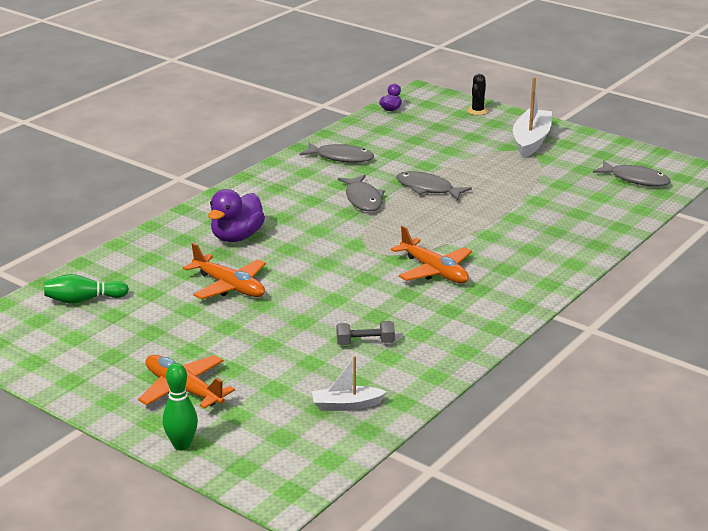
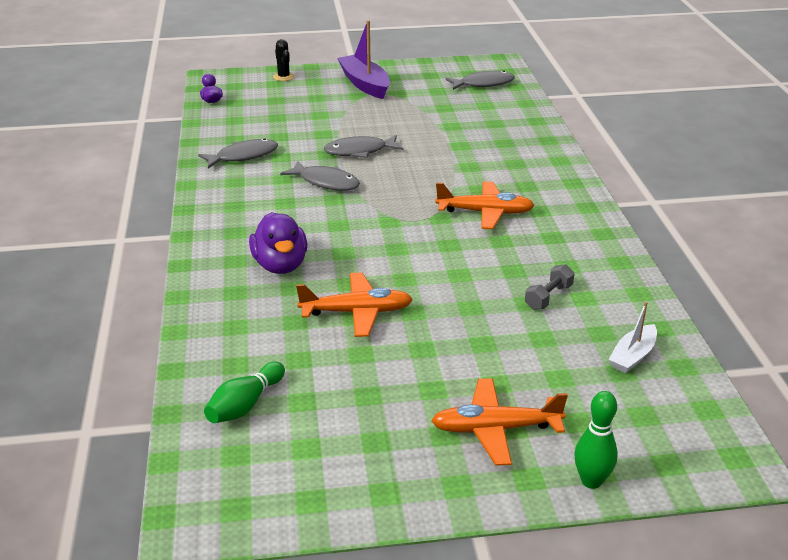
camera: 45 degrees left, 5 degrees up
(531, 141) = (364, 84): white boat -> purple boat

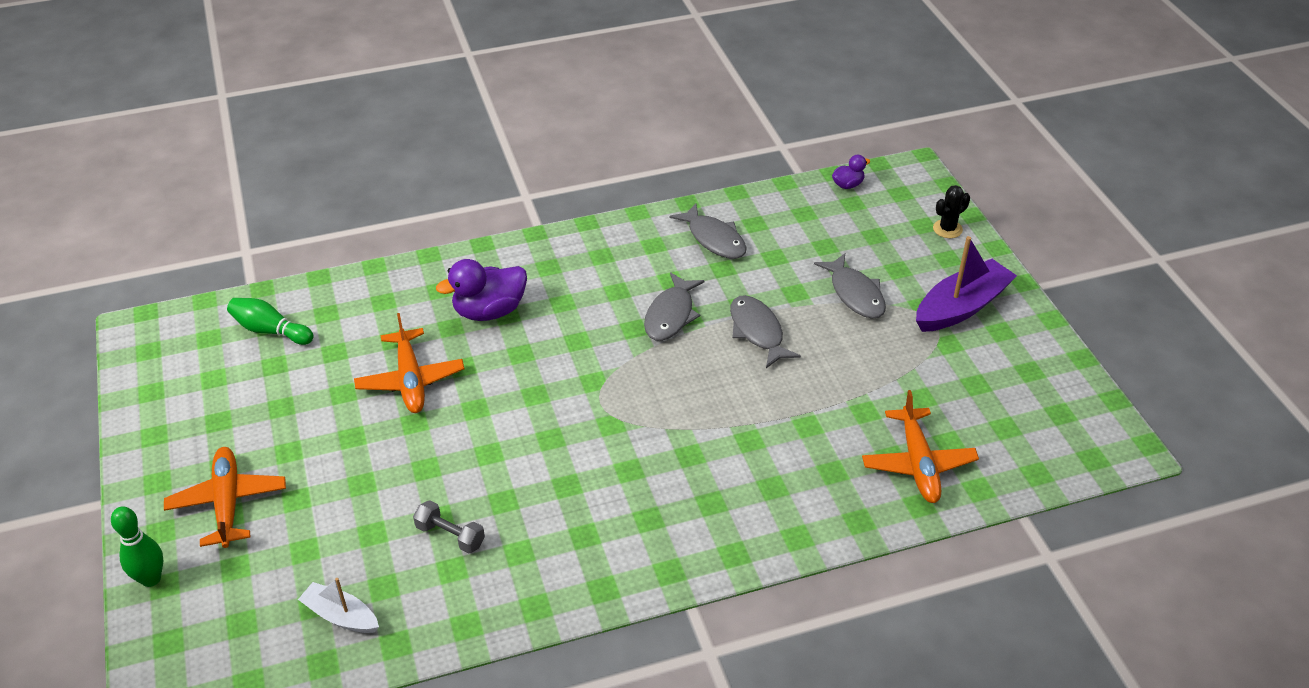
camera: 80 degrees right, 10 degrees up
(483, 84) = (1026, 433): grey fish -> grey fish (855, 294)
(485, 212) = (630, 465): orange plane -> orange plane (918, 463)

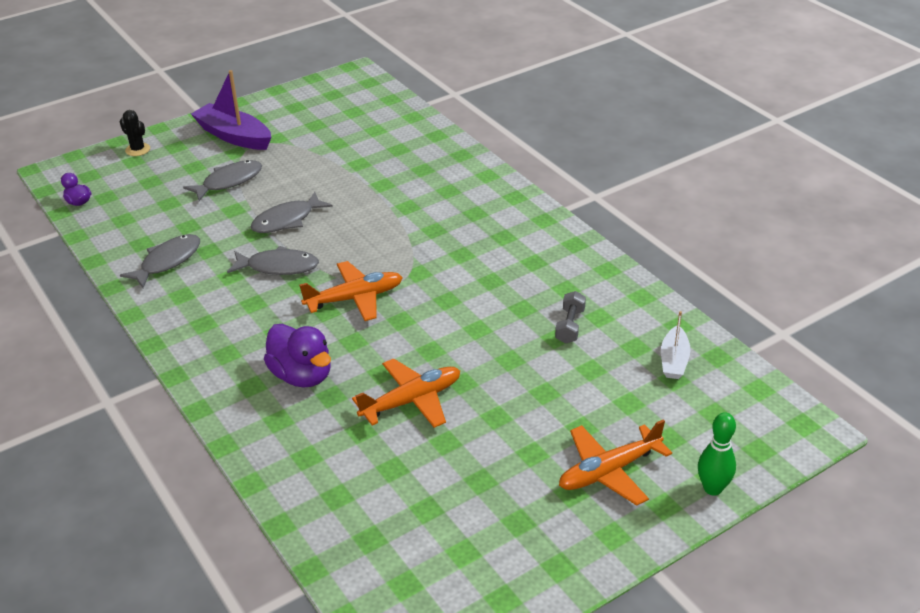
camera: 105 degrees left, 5 degrees down
(270, 330) = (377, 533): green bowling pin -> none
(918, 463) = (400, 139): orange plane -> orange plane (355, 298)

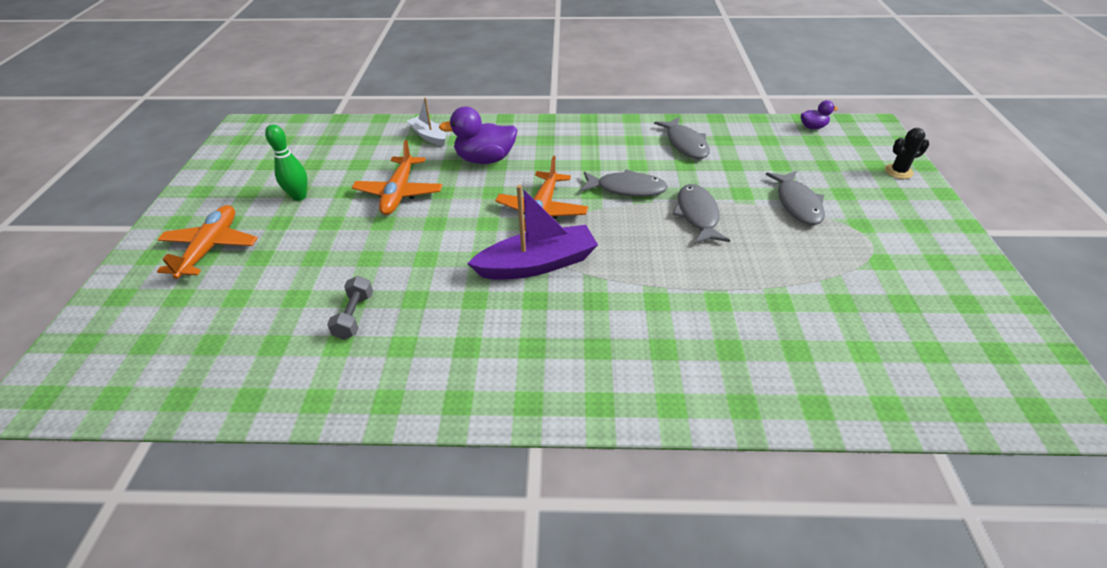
camera: 125 degrees right, 5 degrees up
(234, 136) = (900, 233): purple boat -> purple boat (537, 264)
(278, 267) = (627, 189): grey fish -> grey fish turned 120 degrees counterclockwise
(570, 326) = (354, 316): grey dumbbell -> grey dumbbell turned 45 degrees clockwise
(674, 360) = (223, 360): white boat -> white boat (428, 136)
(712, 488) = (115, 289): green bowling pin -> green bowling pin (299, 196)

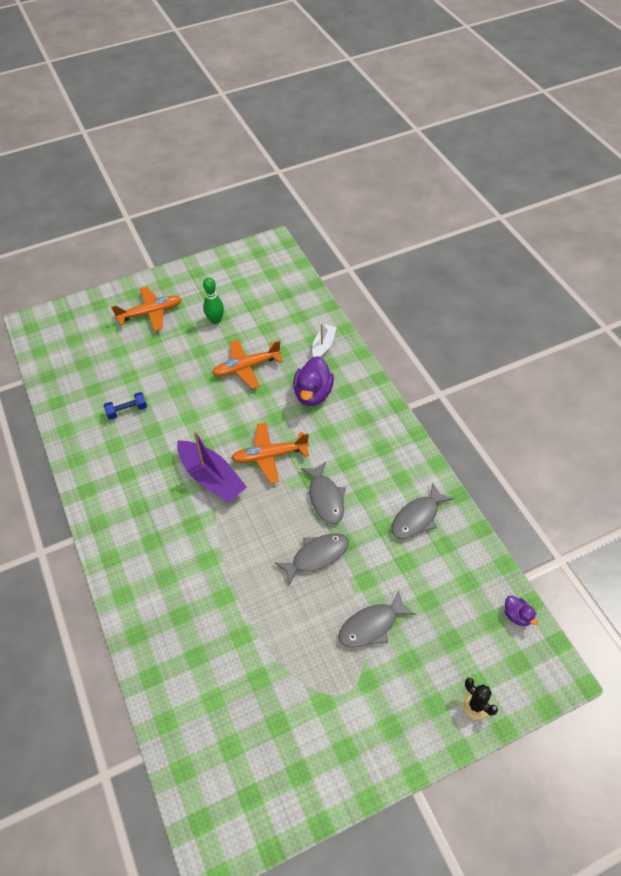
camera: 65 degrees right, 10 degrees up
(354, 316) = (127, 410): grey dumbbell -> blue dumbbell
(485, 159) = (313, 394): purple duck -> purple duck turned 135 degrees counterclockwise

